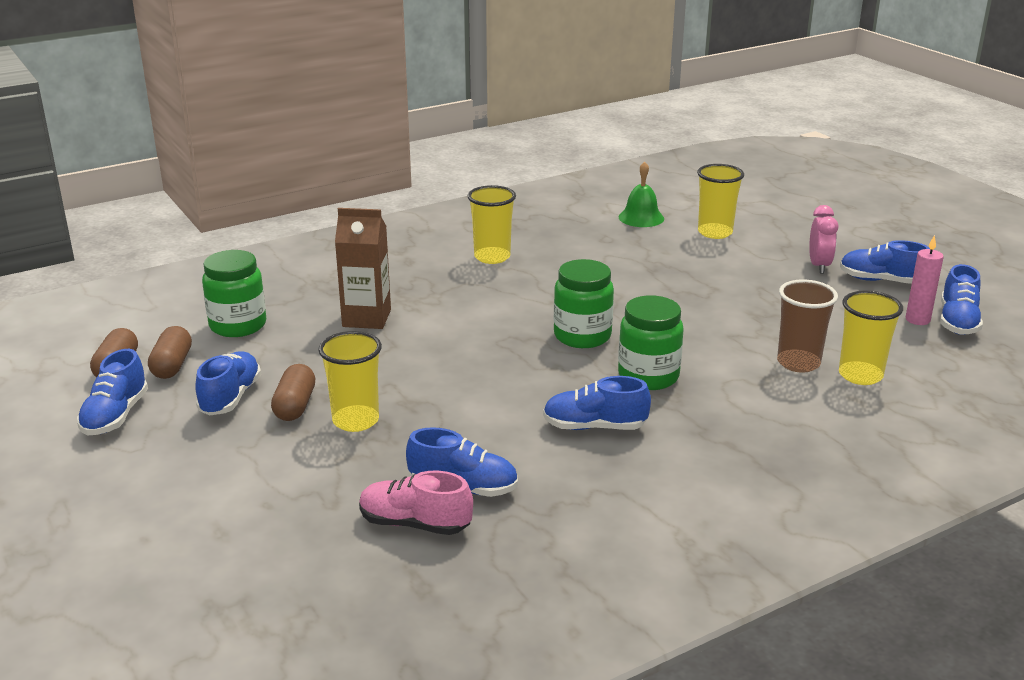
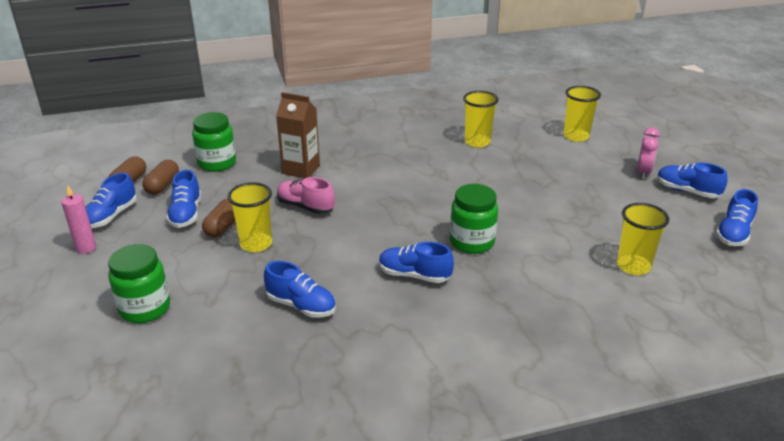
camera: 15 degrees right, 5 degrees up
(230, 397) = (186, 214): blue shoe -> blue shoe turned 150 degrees clockwise
(415, 524) = (255, 328): pink shoe -> pink shoe (305, 207)
(492, 257) = (407, 135): yellow cup -> yellow cup (477, 142)
(582, 336) = (440, 204): green jar -> green jar (145, 308)
(641, 217) = (527, 118): green bell -> none
(798, 363) = (589, 249): brown cup -> none
(917, 320) = (701, 227): pink candle -> pink candle (86, 248)

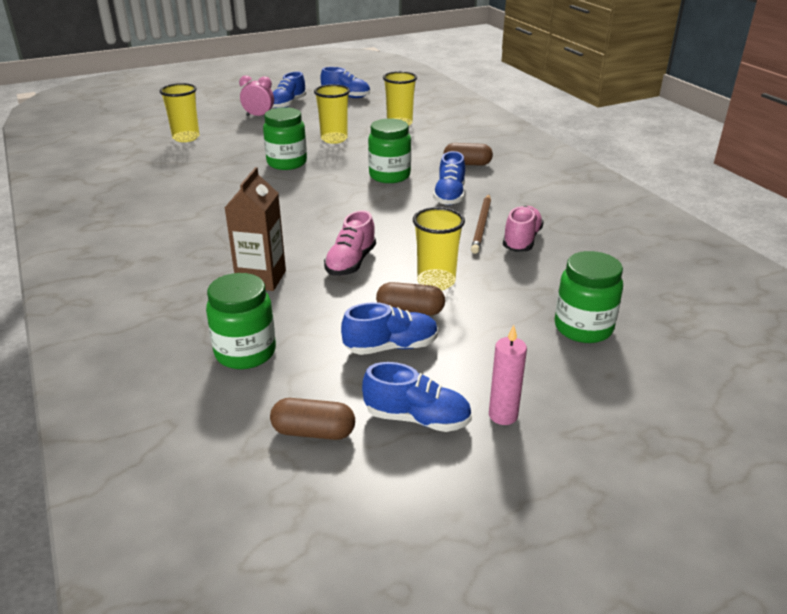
camera: 100 degrees left, 0 degrees up
(163, 186) = (319, 390): brown capsule -> brown capsule (467, 164)
(301, 306) = (521, 240): blue shoe -> pink shoe
(342, 285) = (482, 225): none -> brown pencil
(477, 142) = (193, 180): yellow cup -> yellow cup (334, 139)
(511, 185) = (287, 163): none -> green jar

